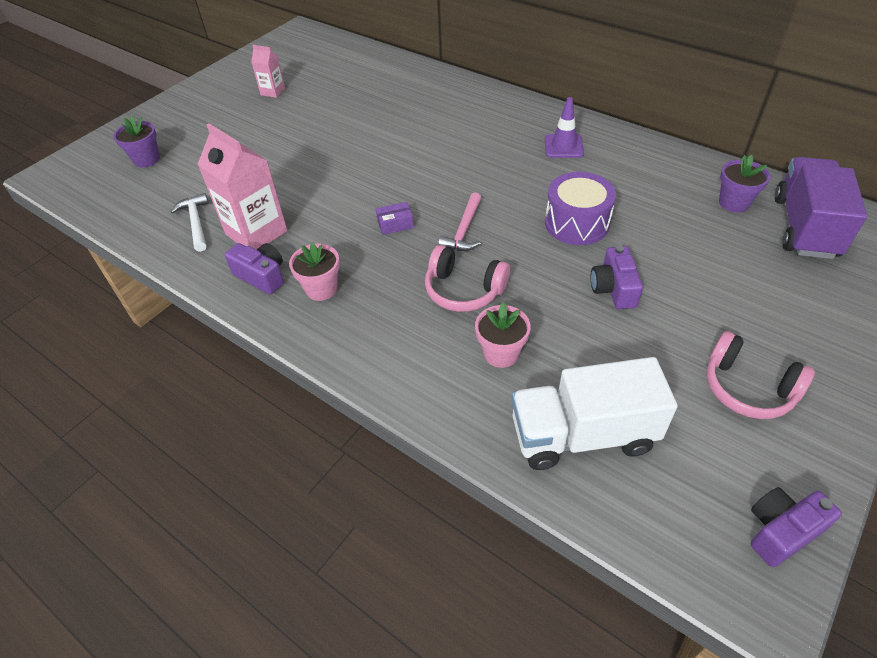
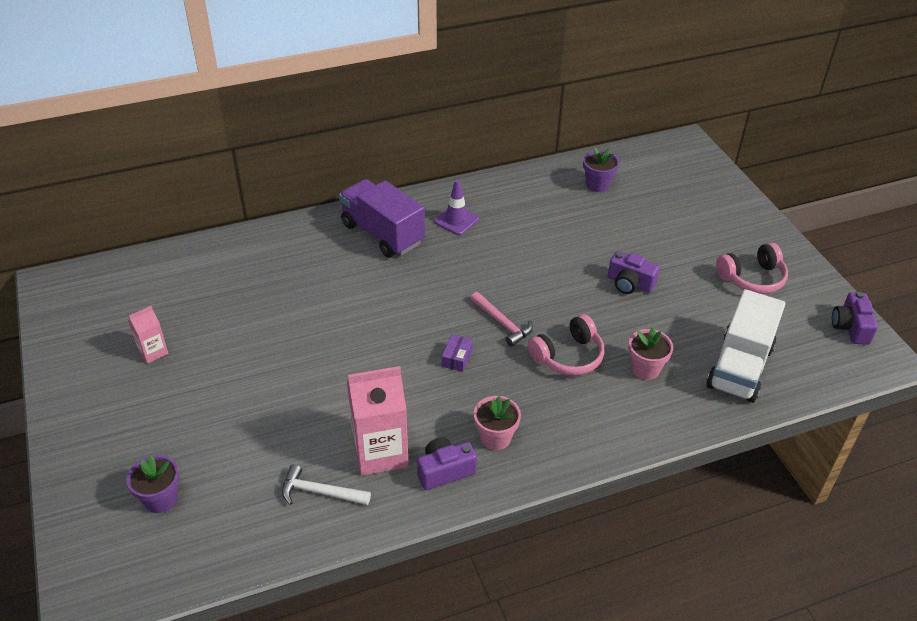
camera: 60 degrees left, 5 degrees down
(576, 223) = (550, 263): purple drum -> none
(804, 227) = (645, 173): purple truck -> purple truck (382, 234)

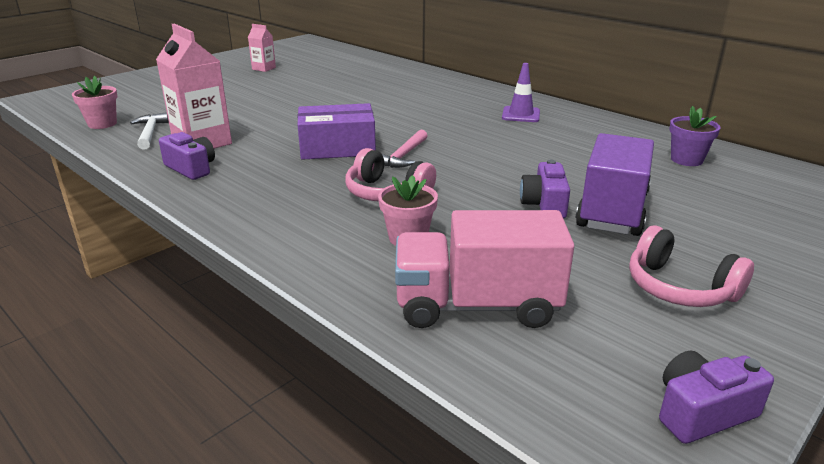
camera: 65 degrees right, 15 degrees down
(161, 499) = (129, 96): purple flower pot -> none
(382, 234) = (463, 96): purple truck -> purple truck (612, 210)
(457, 358) = (337, 147): purple box -> purple box, size x2.23
(495, 437) = (244, 181): pink flower pot -> pink flower pot (102, 124)
(739, 367) = (476, 306): white truck -> pink truck

